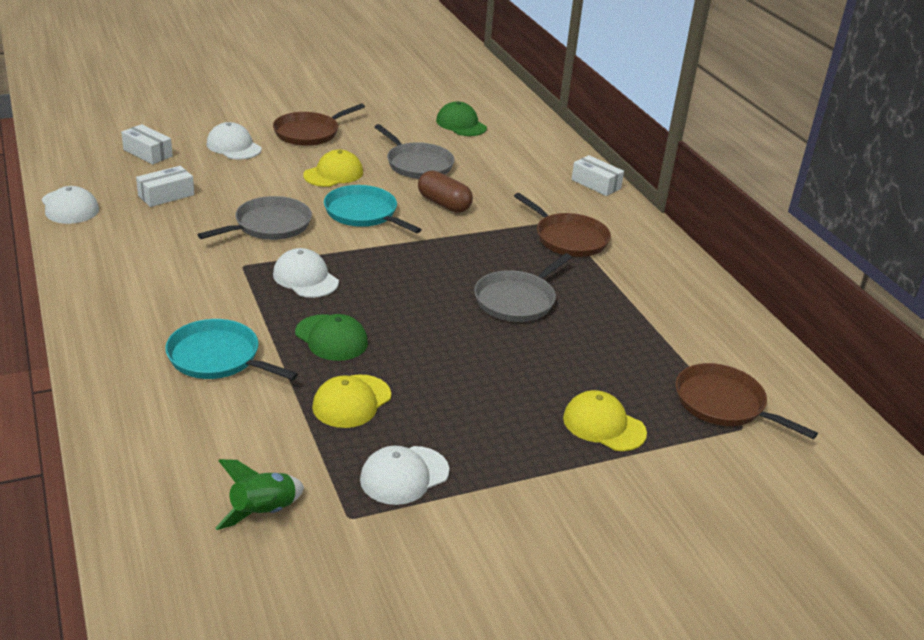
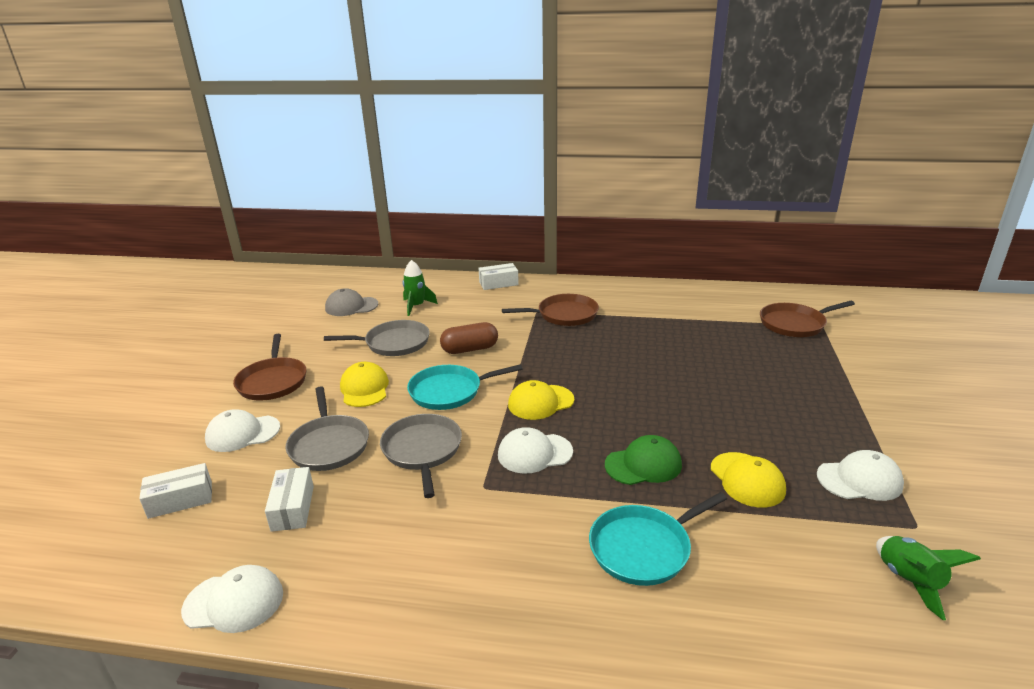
camera: 55 degrees left, 5 degrees down
(404, 475) = (859, 480): white cap -> white cap turned 90 degrees counterclockwise
(461, 124) = (351, 306): green cap -> grey cap
(496, 155) = (416, 306): none -> green rocket
(517, 300) = (634, 359): grey pan -> grey pan (329, 445)
(604, 425) = (809, 372): yellow cap -> yellow cap (540, 402)

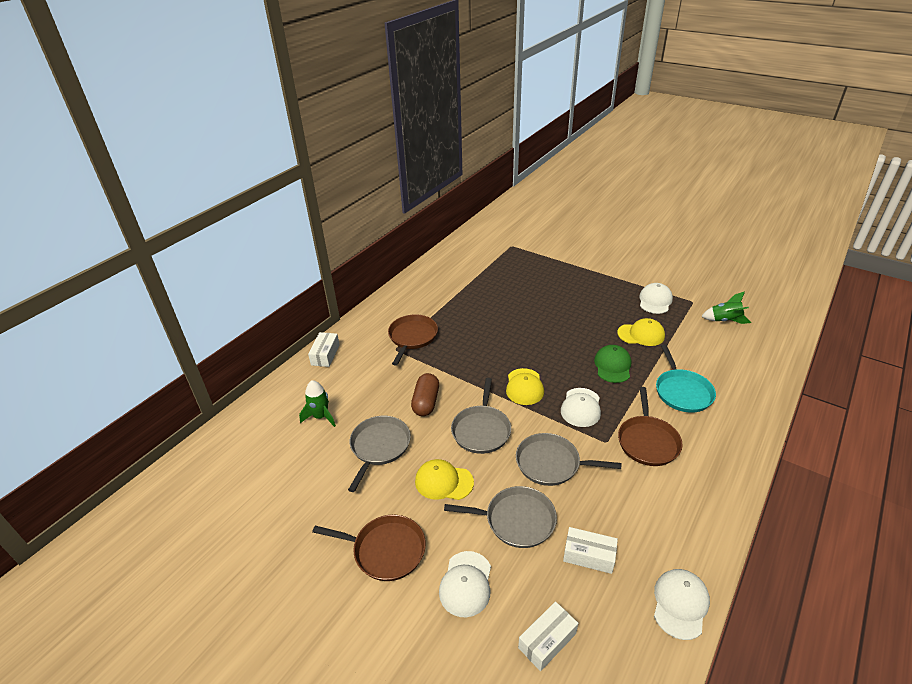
camera: 65 degrees left, 10 degrees up
(180, 500) = (547, 640): white box -> white box turned 45 degrees clockwise
(351, 306) = (277, 464): grey cap -> none
(449, 391) = (481, 430): turquoise pan -> grey pan
(795, 324) = (502, 253): brown pan -> brown pan (647, 441)

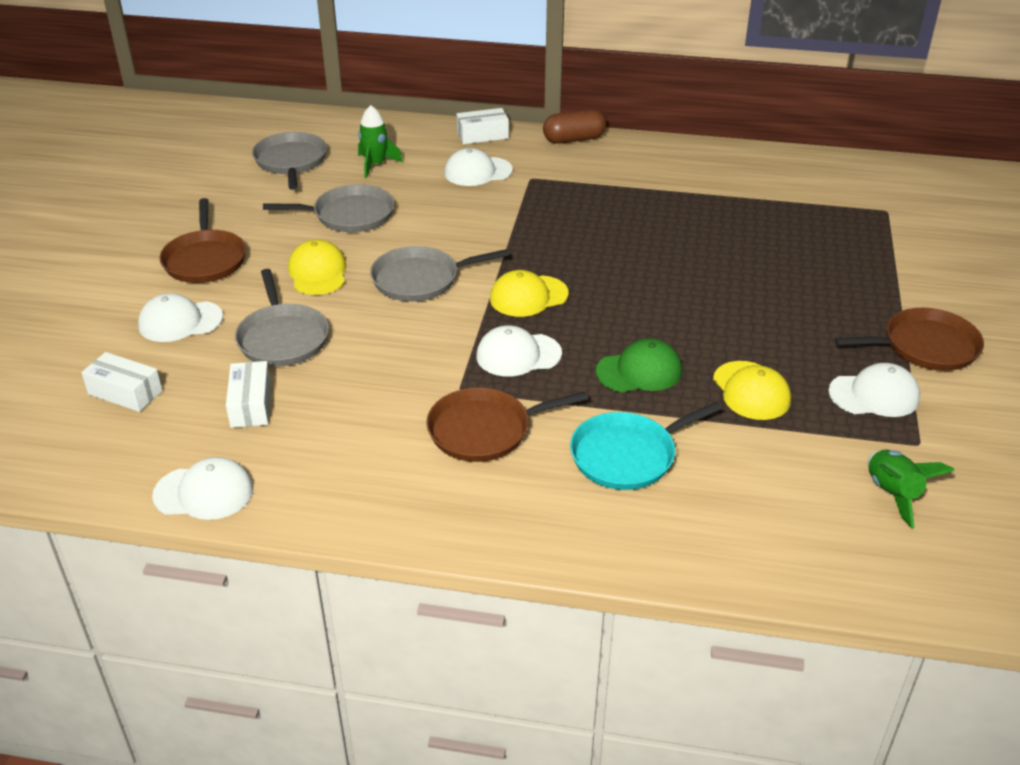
camera: 65 degrees right, 0 degrees up
(369, 369) = (477, 172): none -> white cap
(412, 337) = (565, 184): brown pan -> brown pan (925, 346)
(426, 402) = (444, 226): brown capsule -> brown capsule (574, 139)
(551, 463) = (390, 348): grey pan -> grey pan (291, 161)

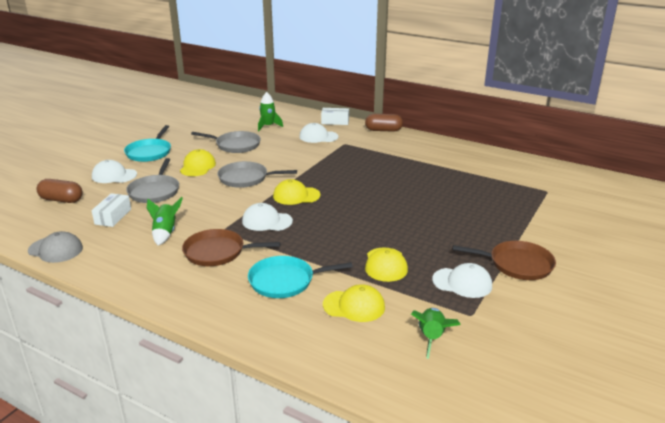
camera: 20 degrees right, 10 degrees down
(125, 392) = (61, 200): white box -> brown capsule
(204, 492) = (55, 249): white cap -> grey cap
(205, 259) = (149, 152): brown pan -> turquoise pan
(291, 161) = (228, 119): grey pan -> none
(369, 415) = (165, 233): none -> green rocket
(639, 371) = (327, 242): green cap -> none
(756, 471) = (354, 306): none -> yellow cap

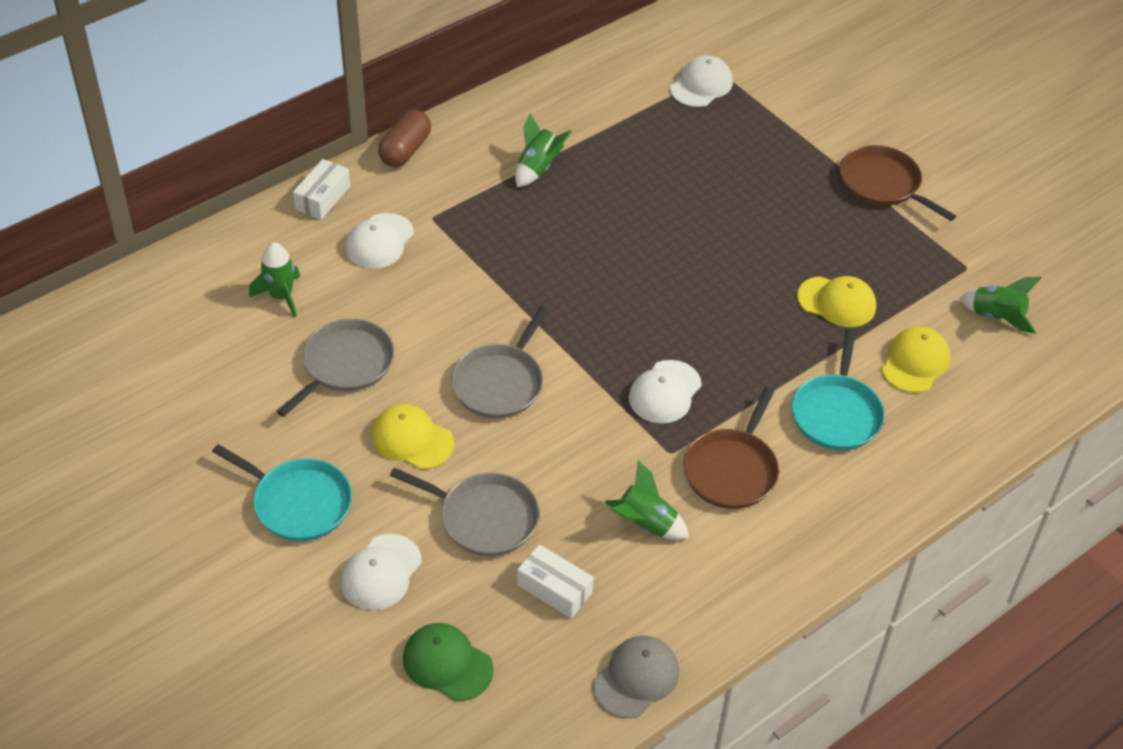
camera: 70 degrees left, 20 degrees up
(61, 200) = (447, 663): brown capsule -> green cap
(296, 196) = (598, 336): yellow cap -> none
(405, 159) = (538, 168): none -> green rocket
(462, 283) = (903, 248): white cap -> white cap (701, 85)
(517, 264) = (883, 184): brown pan -> brown pan turned 75 degrees counterclockwise

